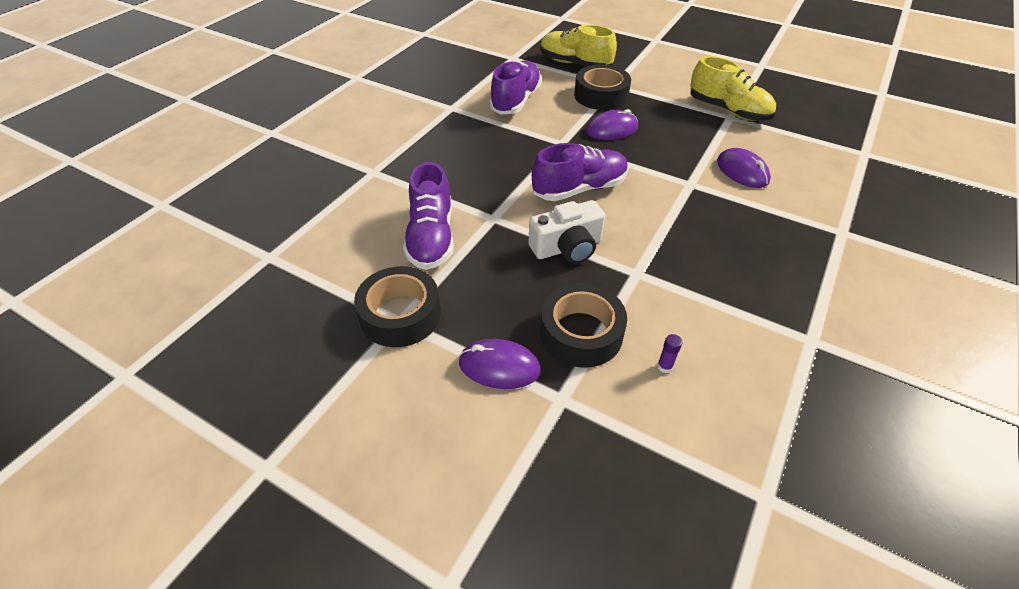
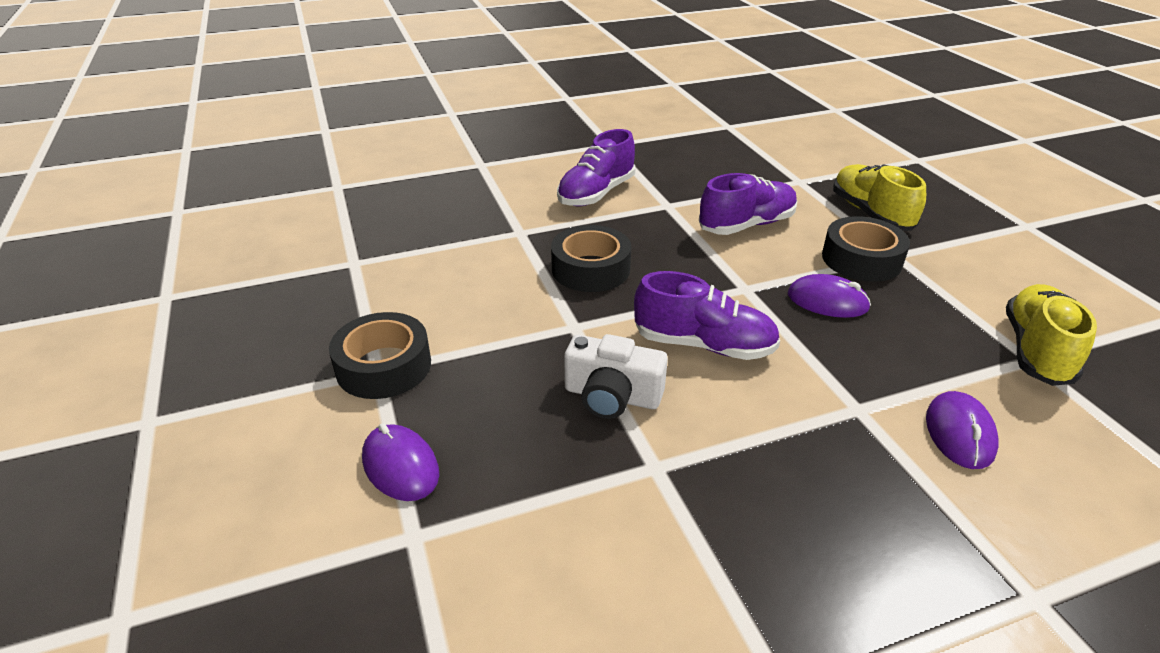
camera: 40 degrees right, 10 degrees down
(431, 237) = (494, 314): purple shoe -> purple shoe (596, 193)
(581, 333) = (514, 488): black tape -> black tape (590, 269)
(664, 366) = (555, 585): purple glue stick -> none
(728, 110) = (1036, 350): yellow shoe -> yellow shoe turned 150 degrees counterclockwise

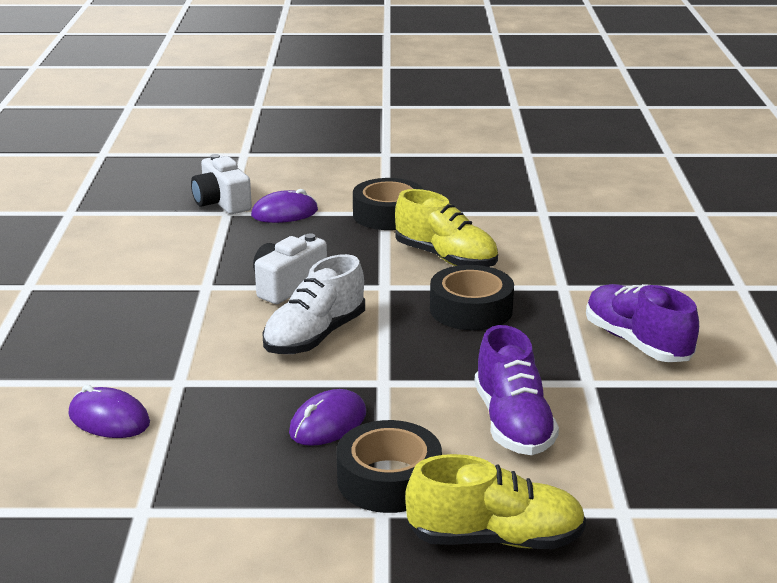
camera: 110 degrees right, 10 degrees down
(373, 560) = (221, 202): none -> white camera
(703, 345) = (315, 336): purple shoe -> white shoe
(1036, 350) = (148, 523): yellow shoe -> yellow shoe (445, 258)

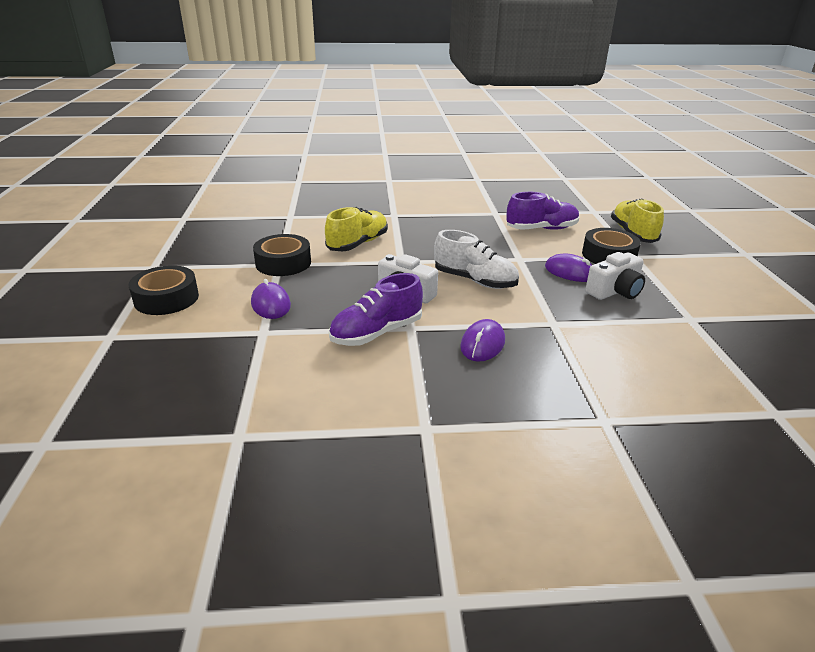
camera: 95 degrees left, 5 degrees up
(109, 419) = (612, 344): purple mouse -> purple mouse (482, 344)
(221, 202) = (238, 337): white camera -> white camera (615, 291)
(471, 309) = (427, 237): black tape -> black tape (166, 298)
(637, 343) = (452, 202): purple shoe -> purple shoe (377, 333)

